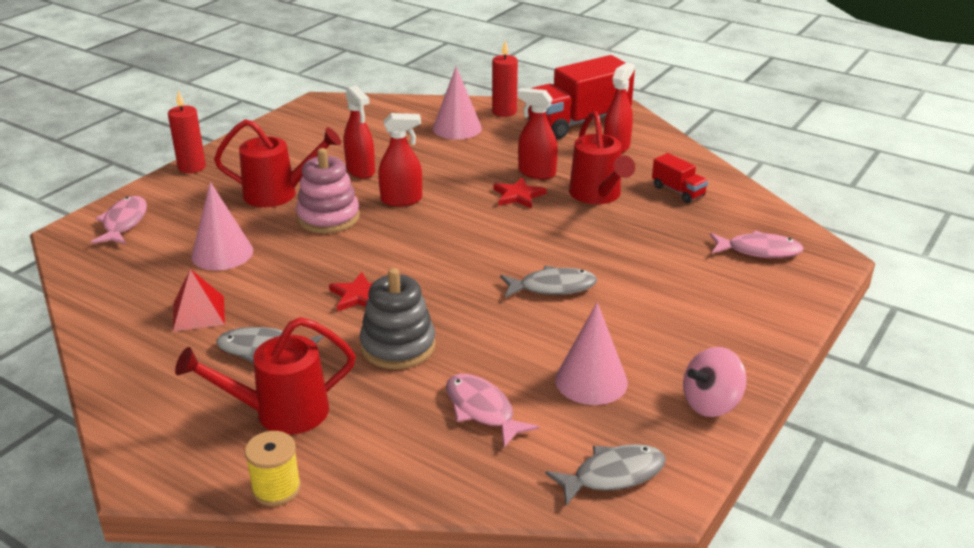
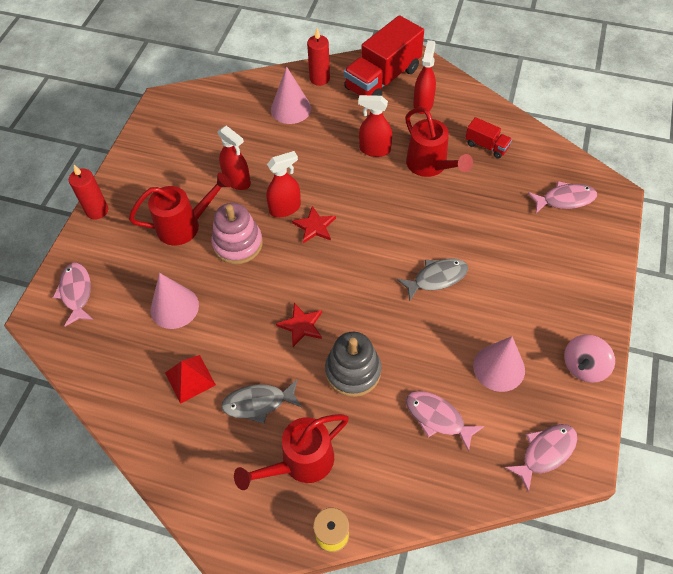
camera: 15 degrees left, 25 degrees up
(518, 195) = (371, 180): red star -> red star (315, 226)
(613, 475) = (545, 453): grey fish -> pink fish

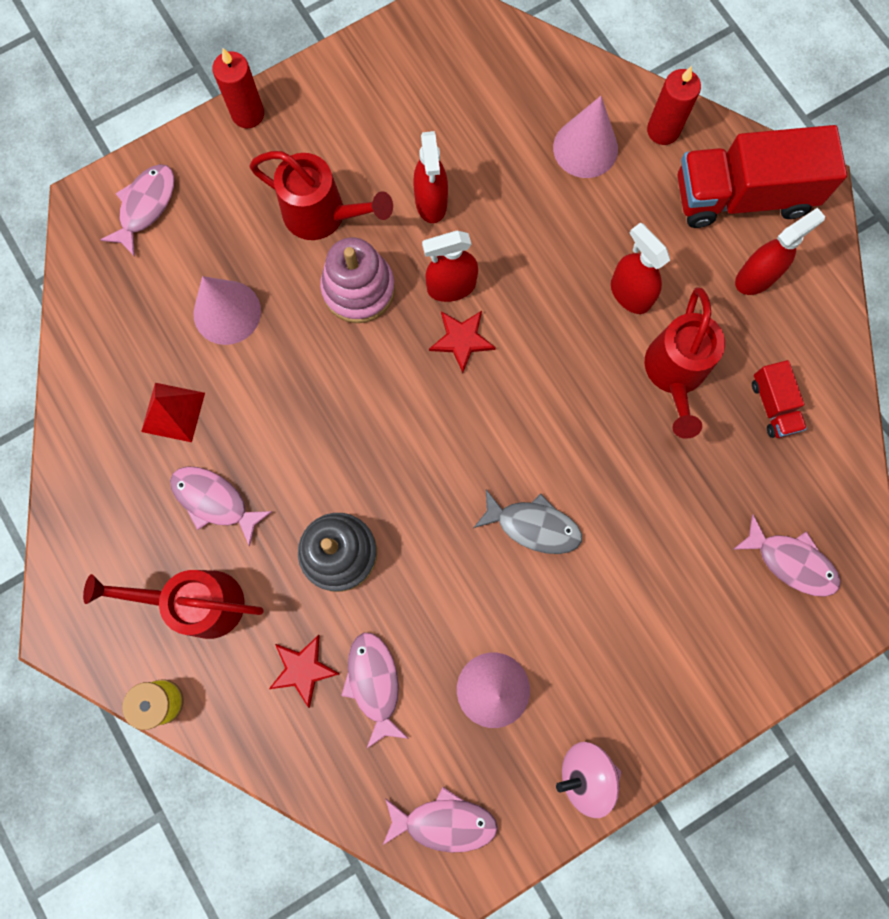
camera: 40 degrees right, 20 degrees up
(258, 403) = (214, 501): grey fish -> pink fish
(285, 208) = (451, 287): red spray bottle -> red spray bottle turned 150 degrees clockwise
(301, 325) = (335, 451): red star -> red star (303, 669)

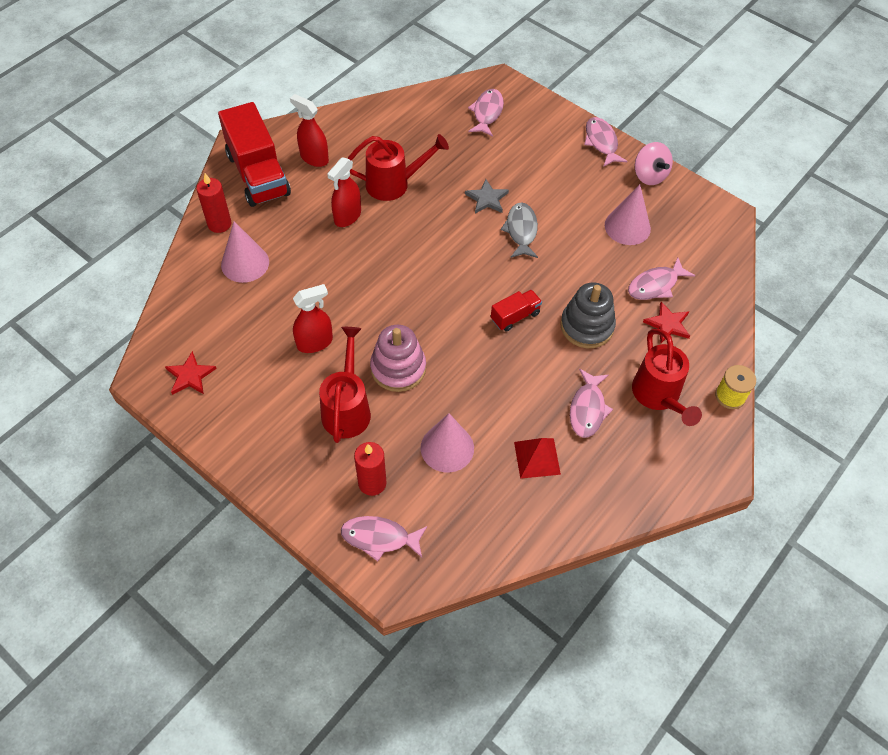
camera: 110 degrees left, 20 degrees down
(248, 114) = (274, 489): red candle -> red candle (372, 483)
(444, 822) = (711, 231): pink fish -> pink fish (601, 142)
(451, 287) = (376, 314): red spray bottle -> none
(462, 340) = (413, 297): red star -> red star (190, 375)
(609, 498) = (487, 199): none -> grey star
(773, 405) = (396, 136): red truck -> red truck (515, 316)

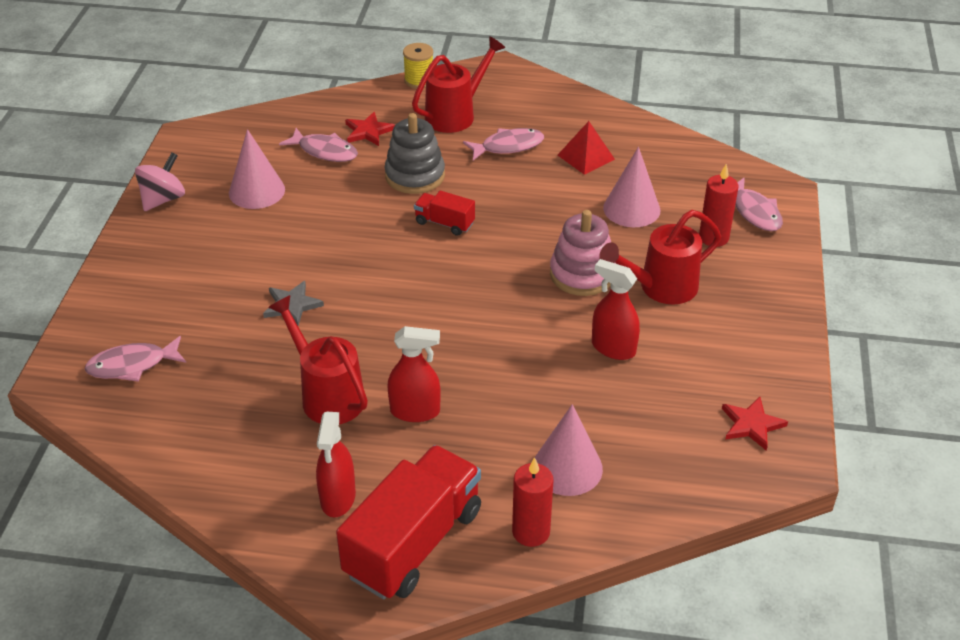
camera: 120 degrees left, 15 degrees down
(521, 231) = (322, 261): grey fish -> none
(601, 142) = (128, 250): pink fish -> none

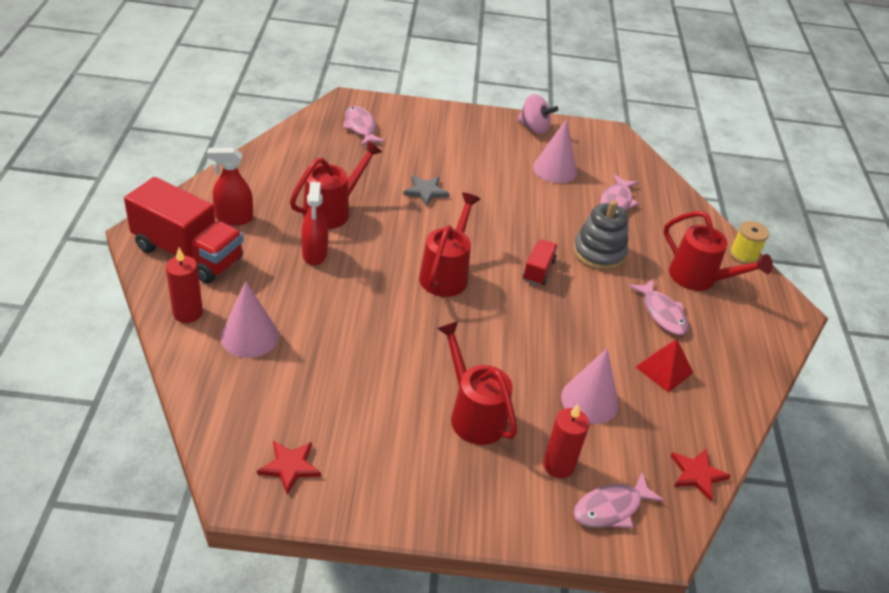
camera: 80 degrees right, 0 degrees up
(368, 131) = (653, 225): red star -> red star (697, 474)
(452, 295) = (446, 274): none -> red watering can
(582, 274) = (485, 357): pink stacking toy -> none
(613, 348) = (388, 373): red spray bottle -> none

